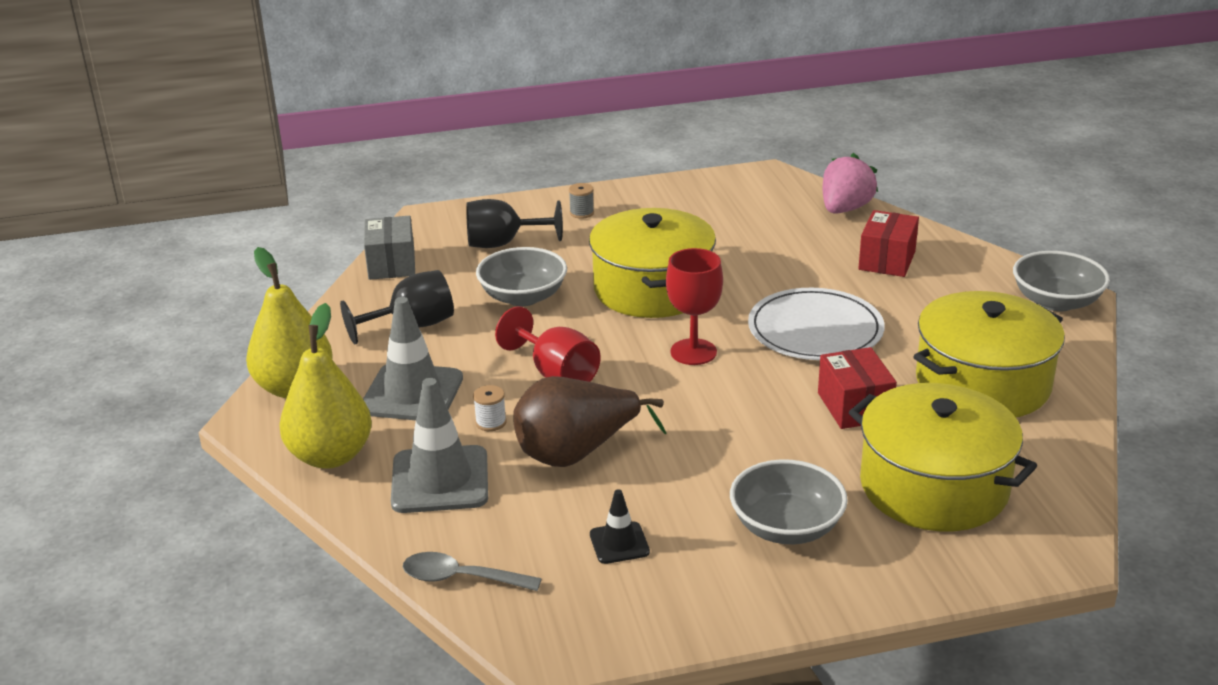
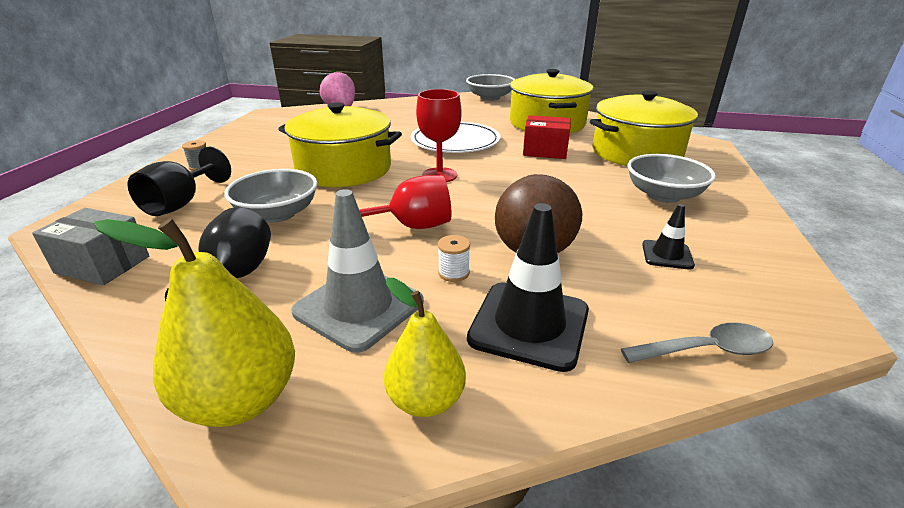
camera: 65 degrees left, 0 degrees up
(331, 456) = (426, 400): yellow pear -> yellow pear, size x0.65
(440, 480) = (529, 325): grey traffic cone -> black traffic cone
(461, 578) = (706, 350): grey spoon -> grey spoon turned 135 degrees counterclockwise
(887, 260) = (407, 113): red box -> none

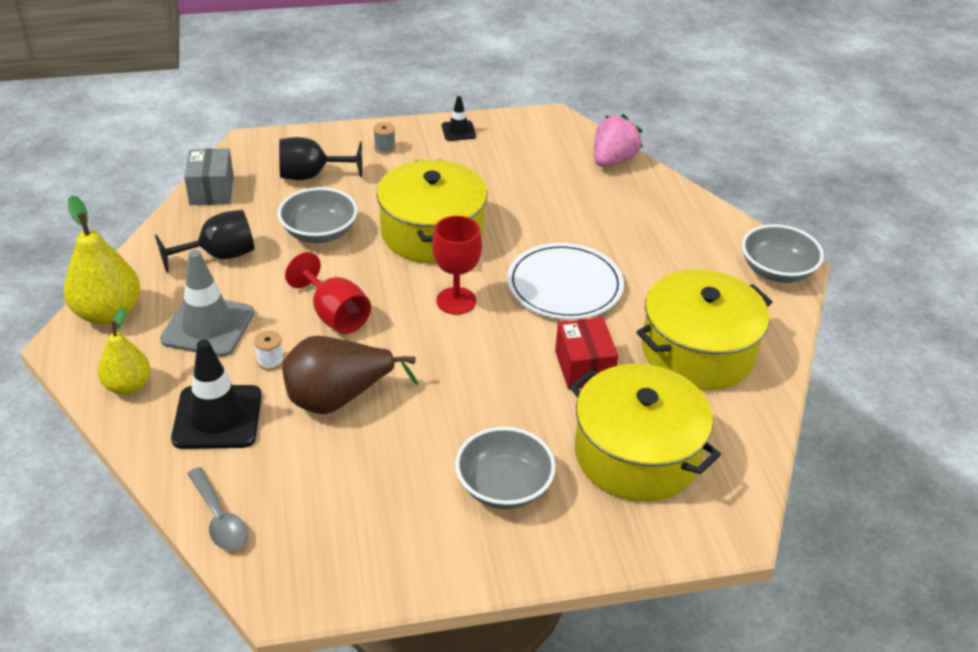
camera: 65 degrees right, 10 degrees up
(667, 255) = (359, 493): black traffic cone -> black traffic cone (458, 131)

